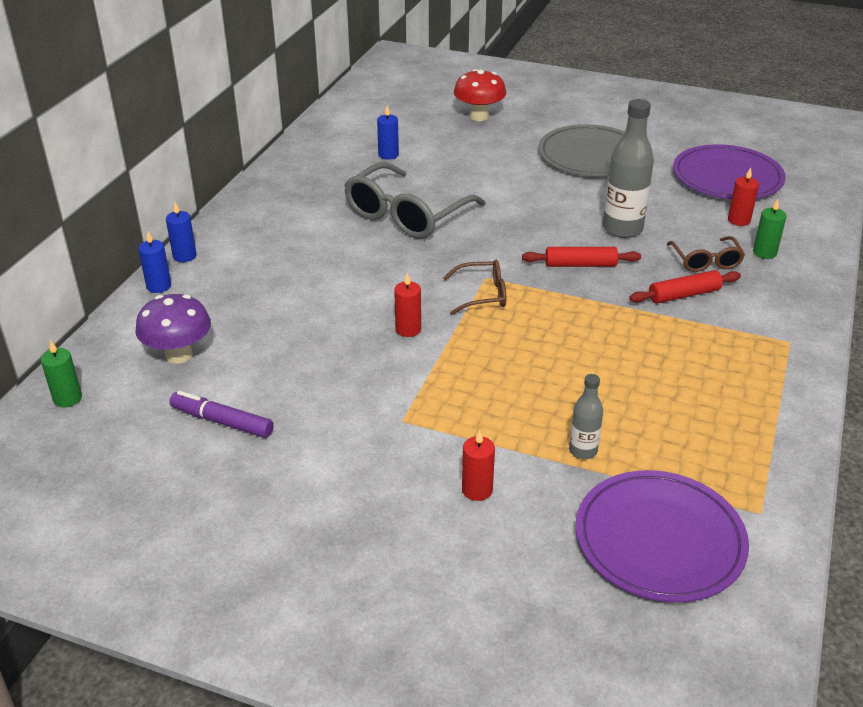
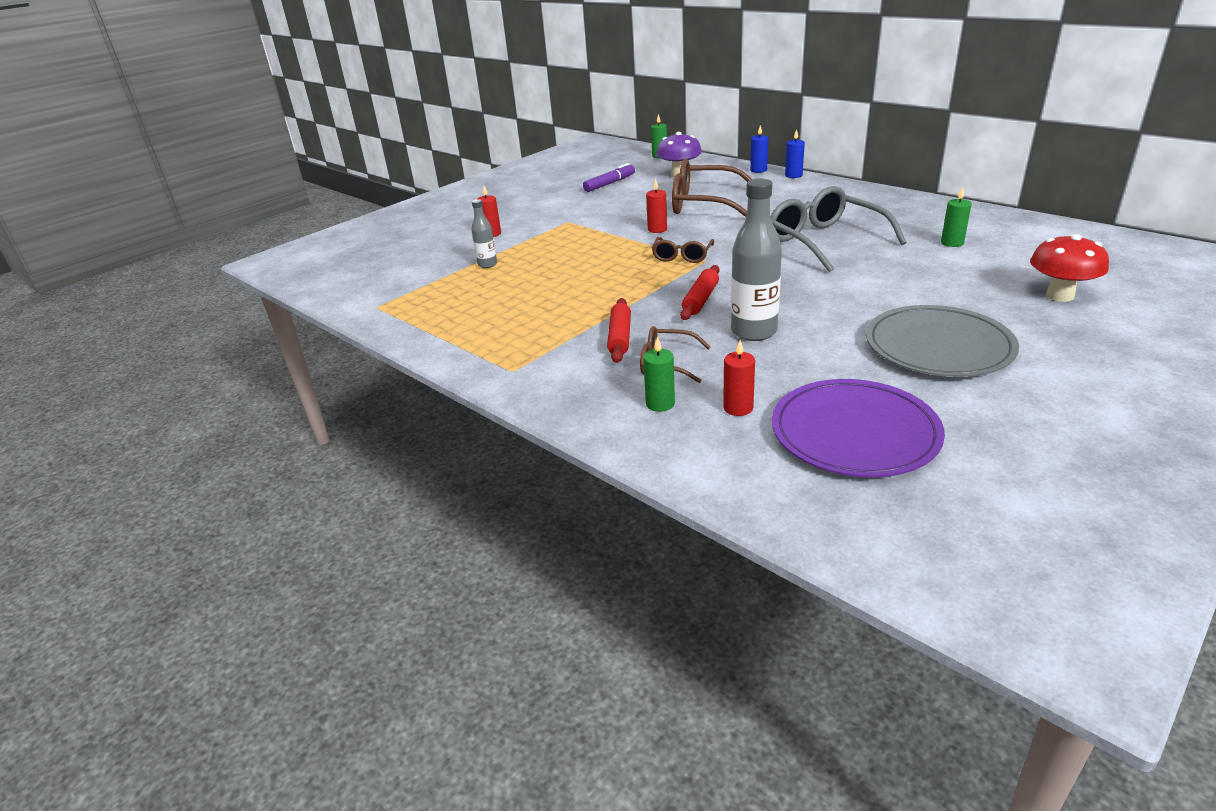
camera: 115 degrees right, 5 degrees down
(307, 309) = (703, 204): none -> brown glasses
(388, 155) = (952, 243): blue candle -> green candle
(659, 539) = (399, 273): purple plate -> none

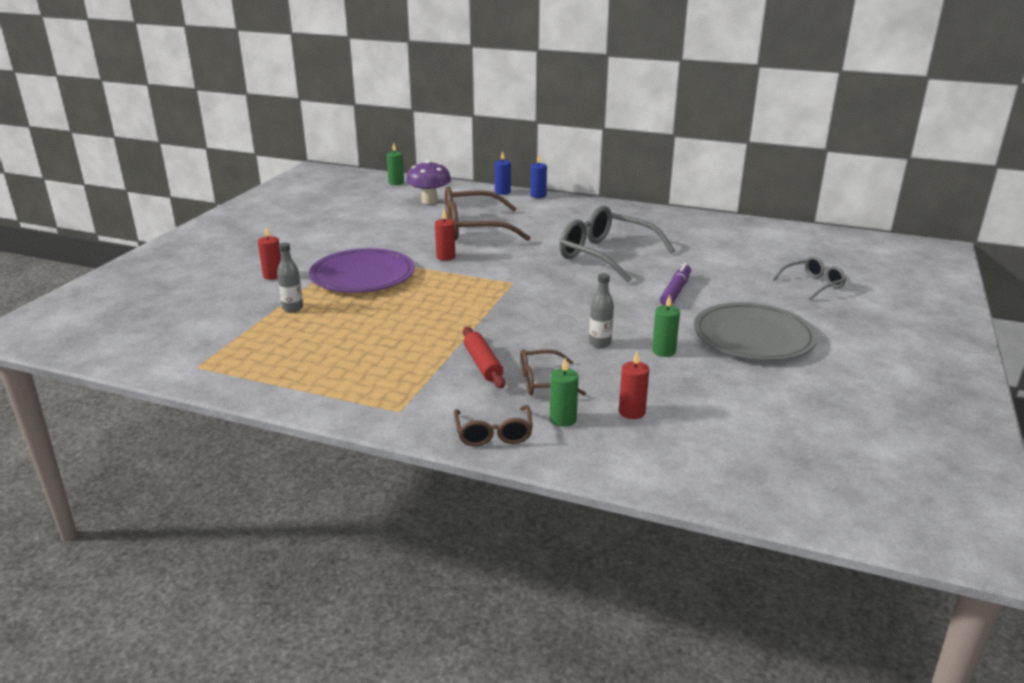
camera: 25 degrees left, 5 degrees down
(609, 183) = (364, 214): purple marker -> purple marker (675, 291)
(682, 256) = (488, 281): brown glasses -> brown glasses (493, 434)
(700, 300) = (533, 320): red rolling pin -> none
(754, 332) = (600, 343): grey bottle -> grey bottle, size x0.54
(854, 433) = (736, 417): purple plate -> purple plate (362, 275)
(952, 243) = (708, 248): green candle -> green candle (663, 351)
(1060, 296) = (813, 284): red mushroom -> grey glasses

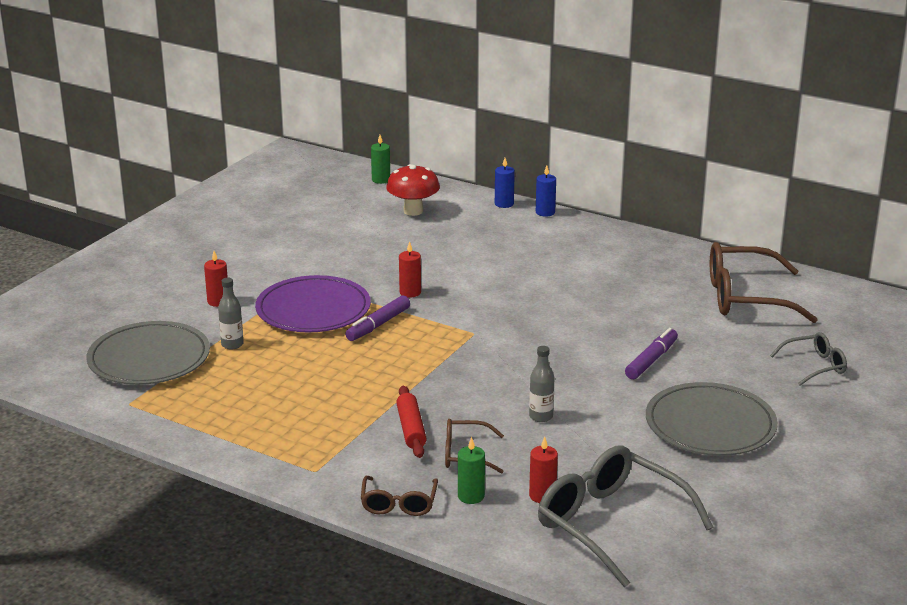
camera: 10 degrees right, 0 degrees up
(213, 326) = (149, 358): none -> grey plate
(425, 283) = (378, 325): none -> purple marker
(429, 201) = (413, 211): purple mushroom -> red mushroom
(473, 228) = (453, 255): brown glasses -> brown glasses (744, 298)
(605, 255) = (592, 305): grey glasses -> grey glasses (610, 523)
(663, 351) = (604, 432): green candle -> none

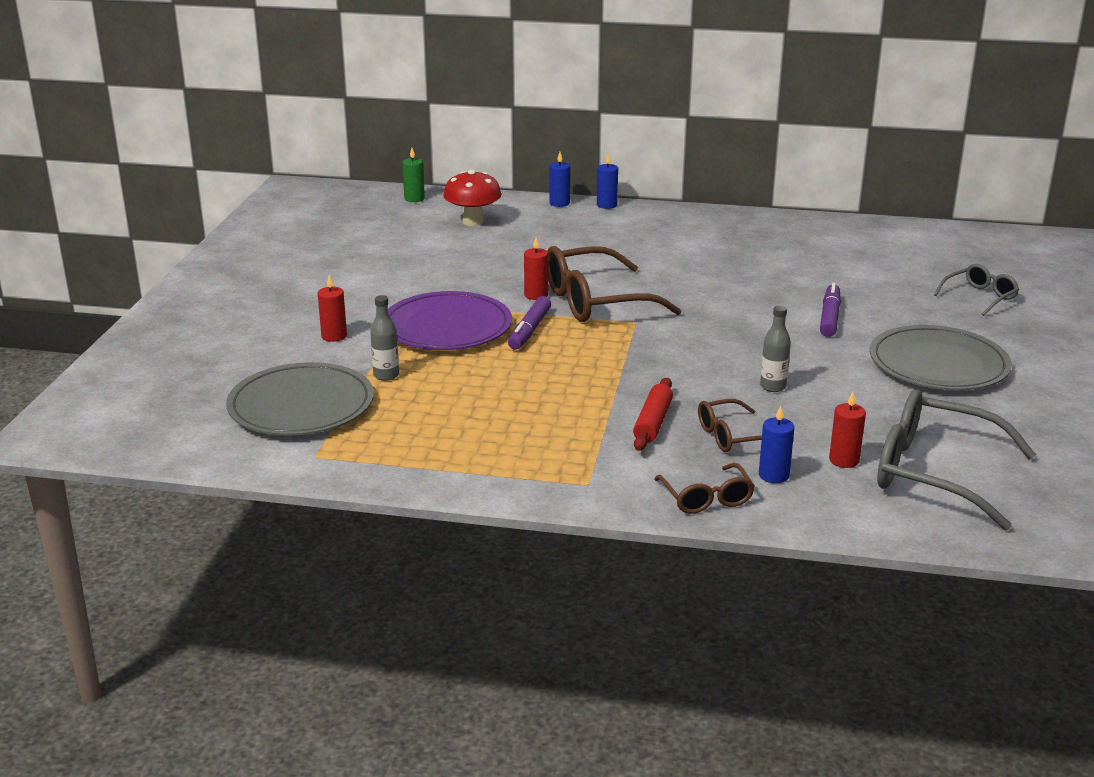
camera: 20 degrees left, 0 degrees up
(411, 429) = (653, 422): red rolling pin -> red rolling pin turned 45 degrees clockwise
(471, 496) = (773, 475): green candle -> blue candle
(744, 298) = (862, 250): brown glasses -> brown glasses (595, 301)

